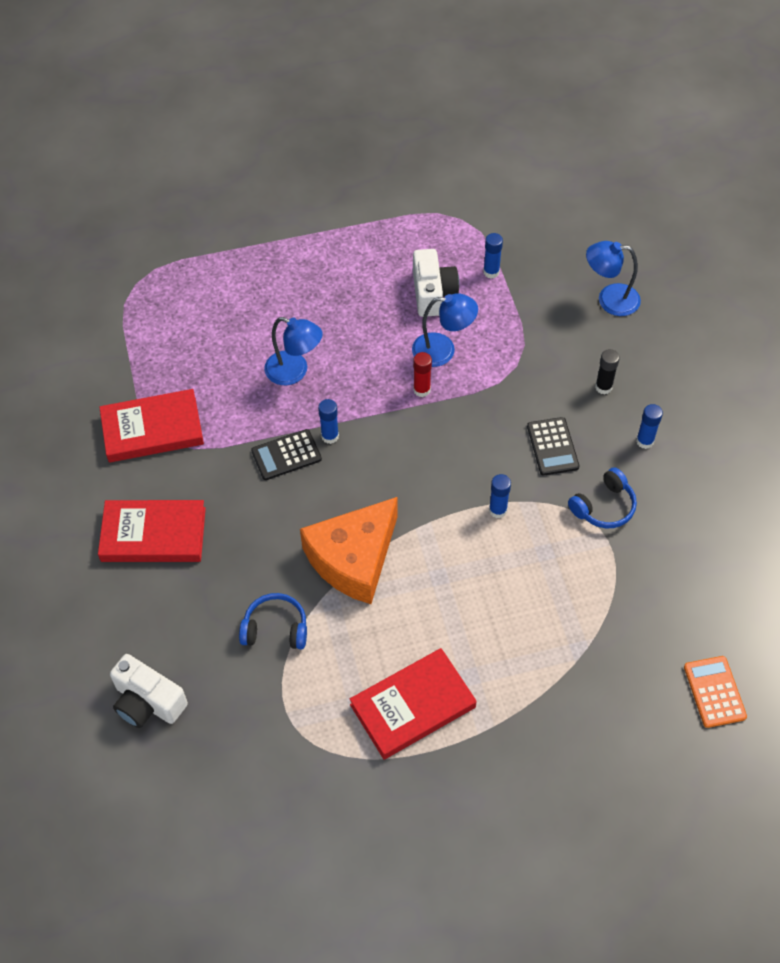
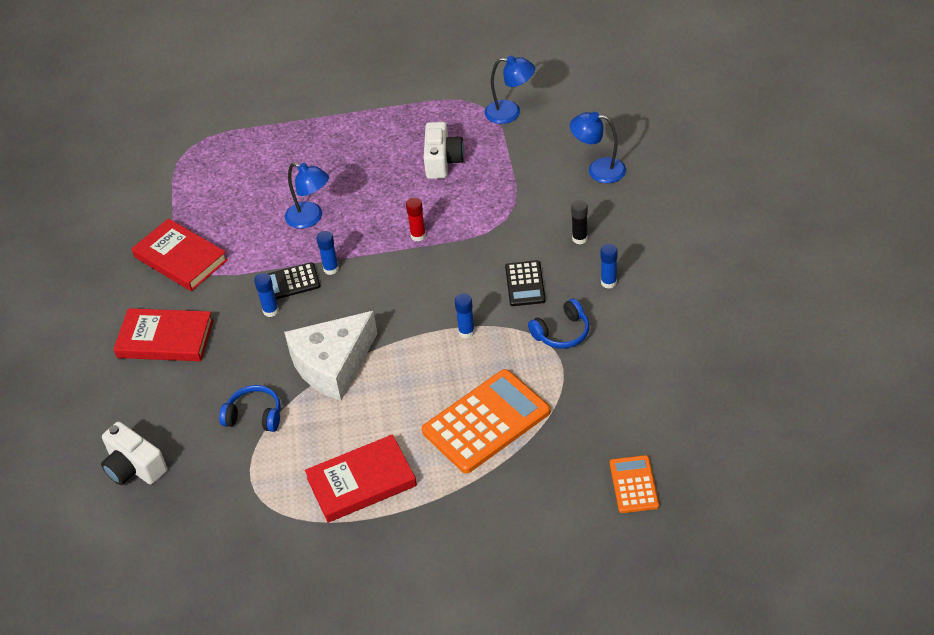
camera: 10 degrees right, 10 degrees down
(152, 429) = (180, 258): red book -> red book turned 45 degrees clockwise
(354, 559) = (333, 365): orange cheese -> white cheese
(443, 350) = (442, 205): blue lamp -> blue lamp (510, 113)
(491, 272) = (497, 146): blue glue stick -> blue glue stick (270, 311)
(539, 622) = (486, 421): none -> orange calculator

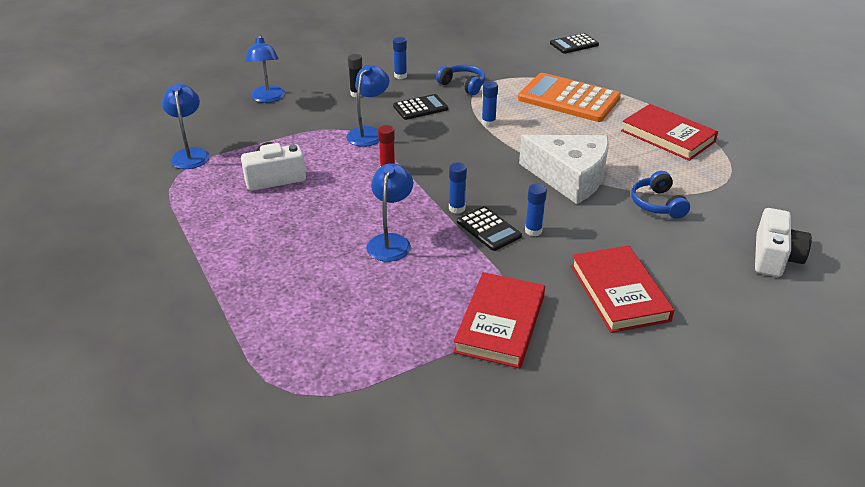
camera: 115 degrees left, 10 degrees down
(491, 234) = (369, 133): none -> blue lamp
(633, 484) = (574, 44): orange calculator -> black calculator

